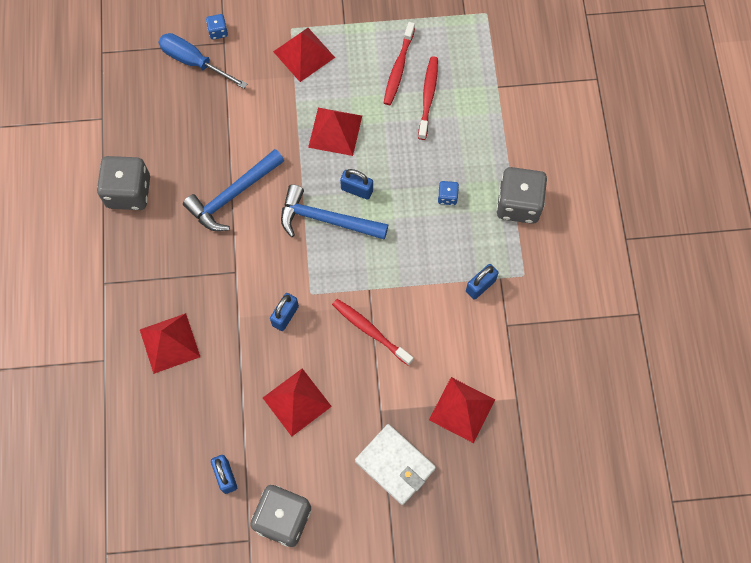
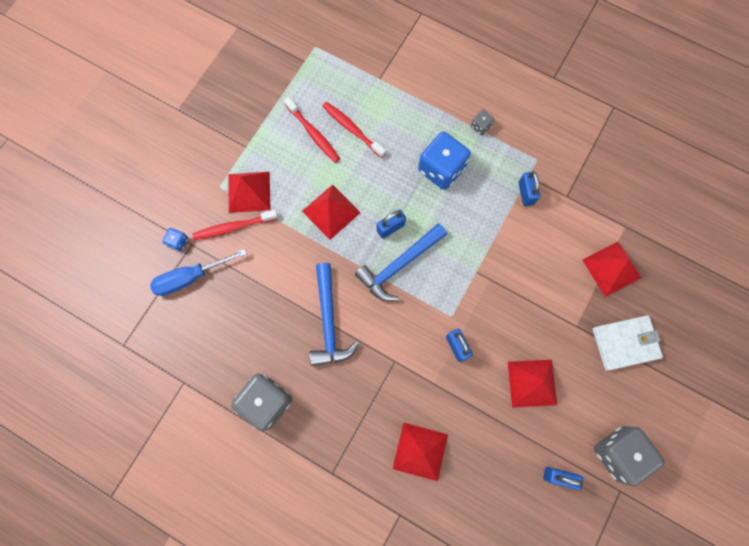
camera: 55 degrees left, 5 degrees up
(370, 331) = (510, 292): red toothbrush -> red toothbrush (233, 227)
(447, 197) = (441, 169): blue dice -> blue dice, size x2.23
(518, 204) = (480, 126): grey dice -> grey dice, size x0.45

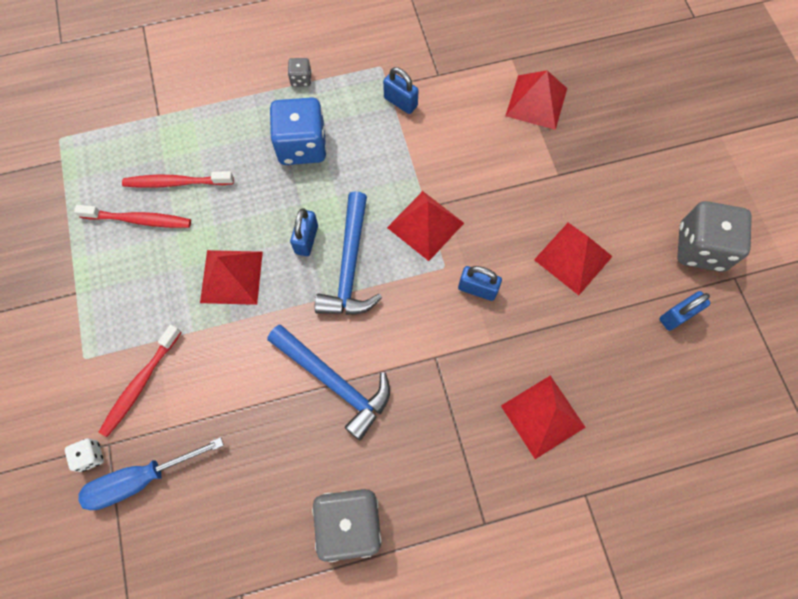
camera: 45 degrees left, 5 degrees down
(178, 242) = (90, 456): blue dice -> white dice
(190, 277) = (141, 479): blue screwdriver -> blue screwdriver turned 45 degrees clockwise
(249, 191) = (123, 334): red pyramid -> red pyramid (425, 225)
(625, 343) = (610, 152): white wallet -> none

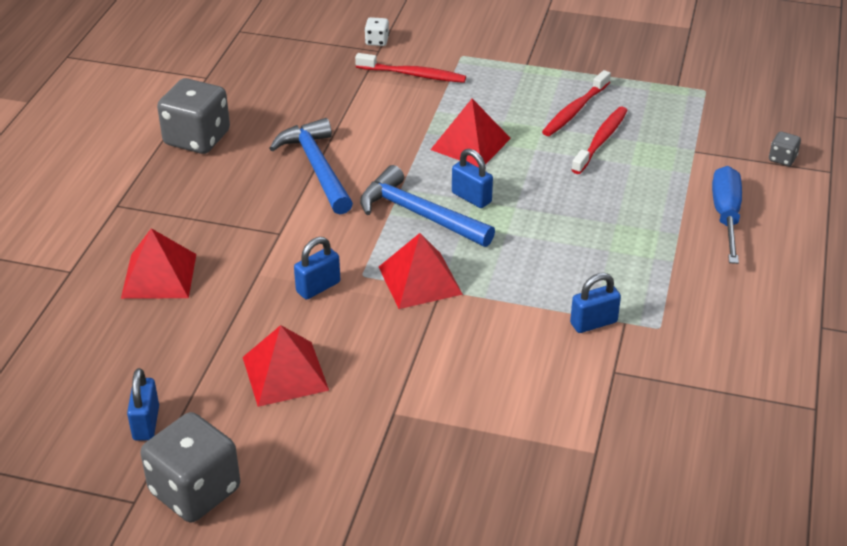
camera: 120 degrees right, 30 degrees down
(140, 384) = (413, 75): red toothbrush -> red toothbrush turned 135 degrees clockwise
(141, 479) = (336, 57): blue screwdriver -> blue screwdriver (726, 216)
(301, 79) = (679, 258): grey dice -> grey dice (782, 159)
(302, 146) = (586, 230): blue dice -> none
(334, 381) = (317, 168): blue hammer -> blue hammer turned 90 degrees clockwise
(536, 102) = (509, 443): red pyramid -> none

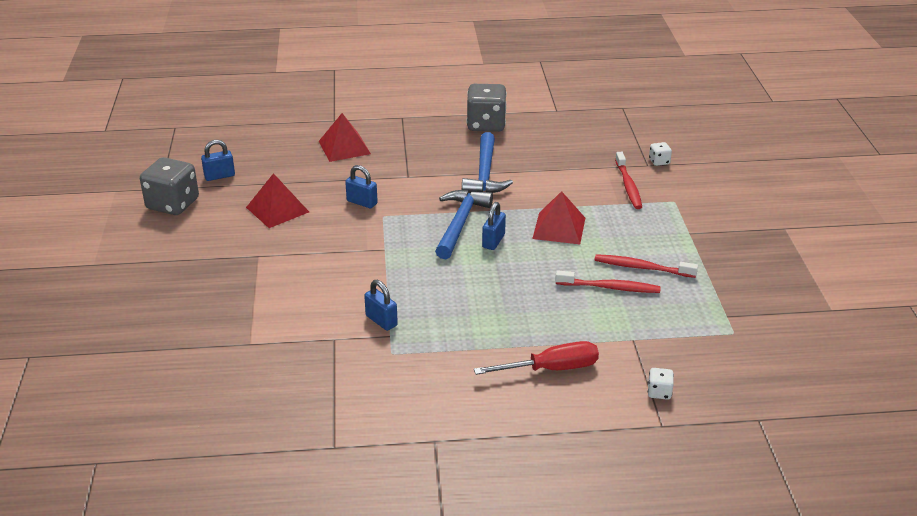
camera: 70 degrees right, 5 degrees down
(317, 168) = (485, 173): blue hammer -> blue hammer turned 135 degrees clockwise
(420, 280) = (389, 239): red pyramid -> none
(726, 216) = (551, 369): blue screwdriver -> red screwdriver
(782, 159) = (659, 392): grey dice -> white dice

